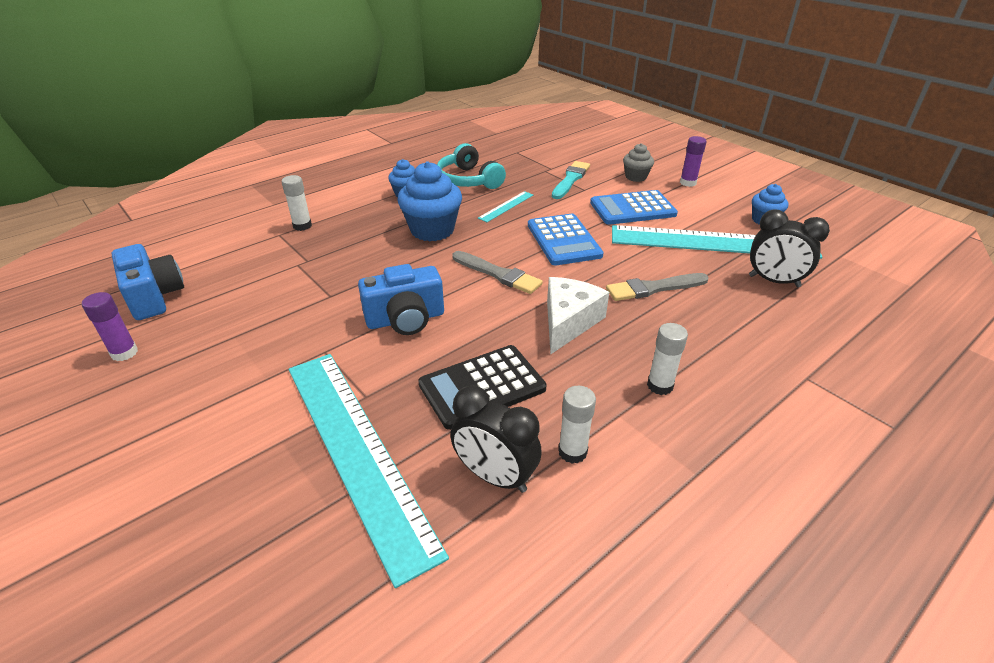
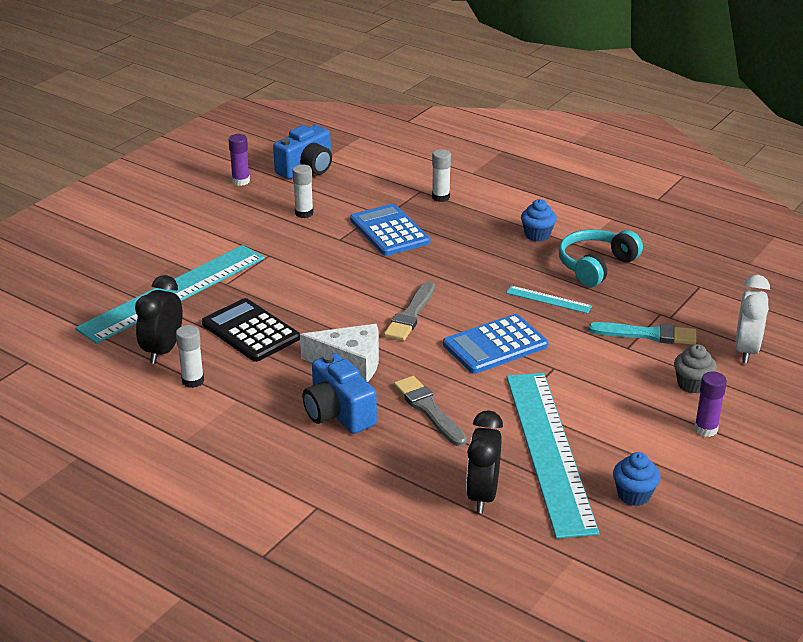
camera: 75 degrees right, 5 degrees down
(405, 319) = (321, 280): blue camera -> blue camera (338, 413)
(432, 230) = (471, 265): blue cupcake -> none
(600, 154) = (746, 350): none -> white clock
(632, 209) = (598, 387): blue calculator -> blue calculator (389, 231)
(660, 386) = (278, 419): white glue stick -> white glue stick (304, 213)

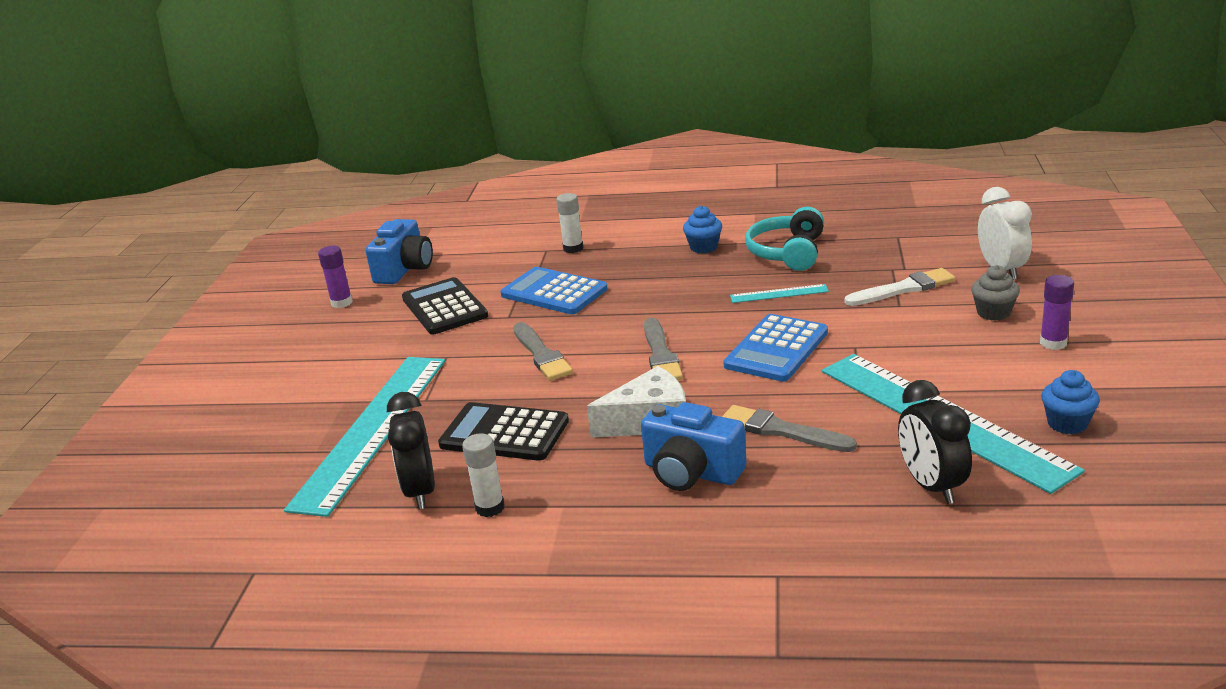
camera: 25 degrees left, 5 degrees down
(304, 213) = (444, 307): white glue stick -> black calculator
(331, 280) = (541, 354): none -> grey brush
(647, 334) = (903, 289): turquoise brush -> white brush

